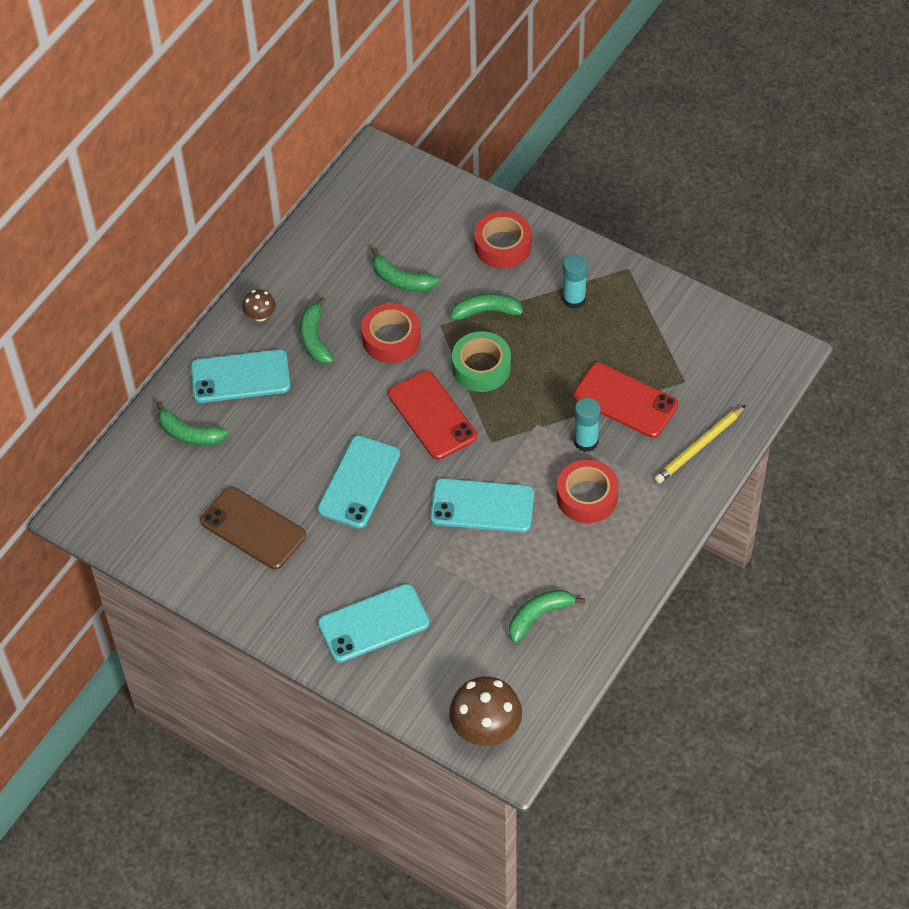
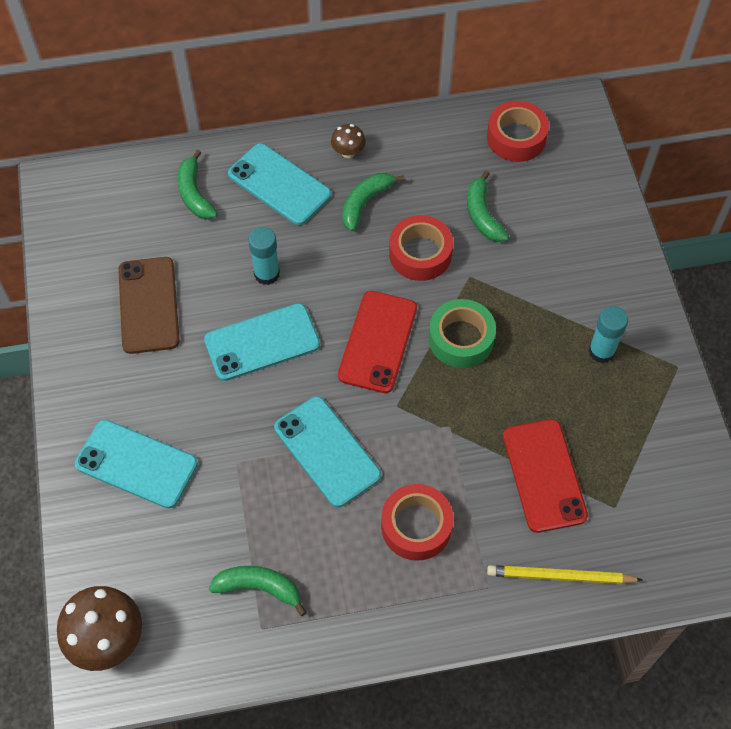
camera: 45 degrees right, 5 degrees up
(487, 311) = (519, 299): green banana -> none
(502, 246) = (594, 257): red tape -> red tape (516, 138)
(586, 441) = (471, 479): turquoise glue stick -> turquoise glue stick (267, 274)

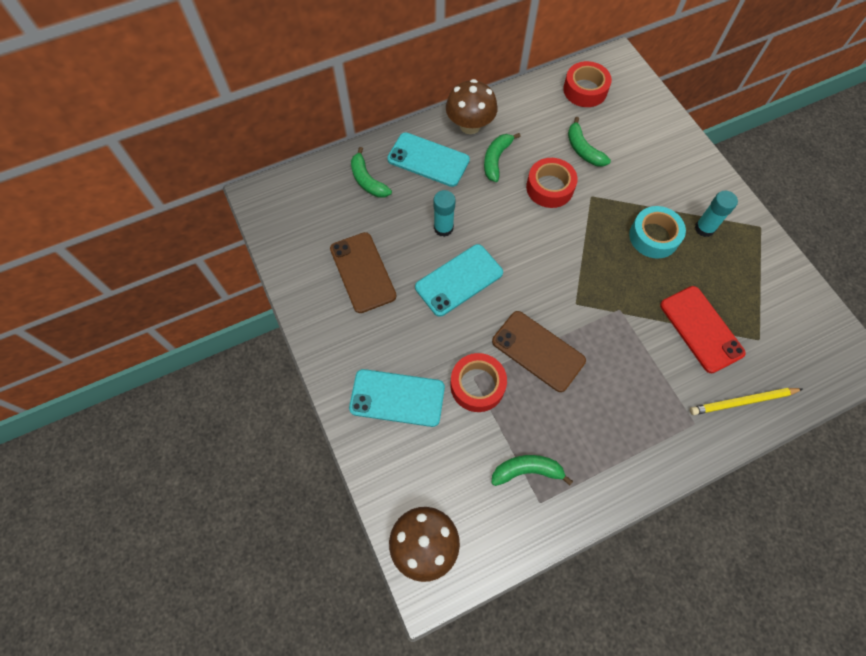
camera: 15 degrees left, 5 degrees up
(327, 451) = (538, 351): turquoise phone -> brown phone
(348, 152) = (470, 125): brown mushroom -> brown mushroom, size x1.93
(378, 342) = (544, 259): red phone -> none
(416, 526) = (625, 391): red tape -> red tape (477, 385)
(461, 339) = (603, 243): green tape -> none
(530, 346) = (654, 236): none -> turquoise tape

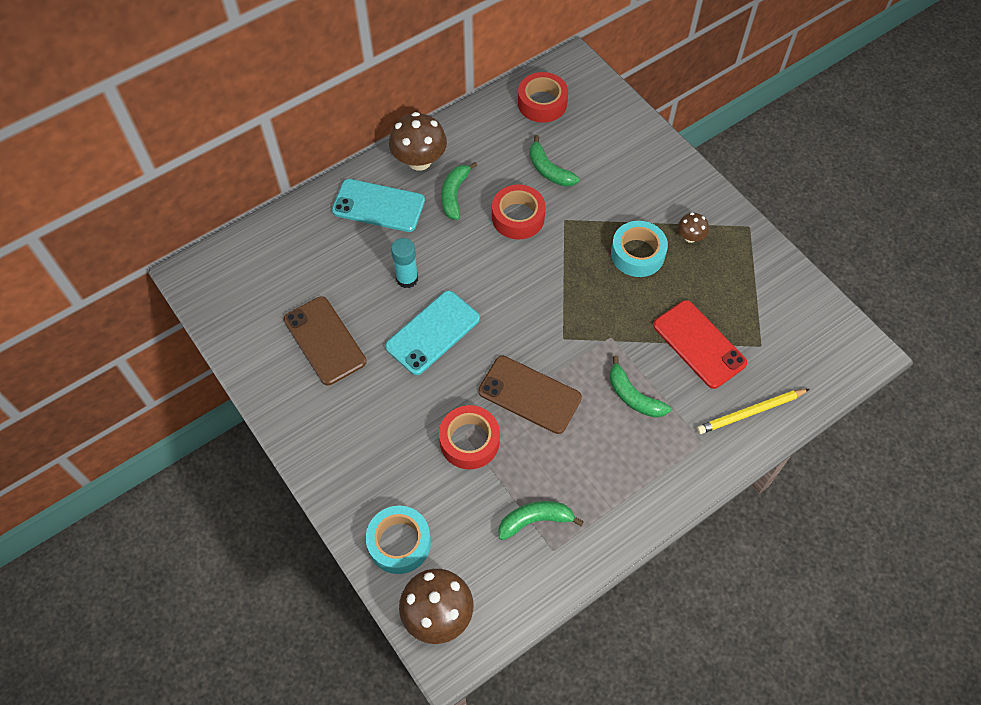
camera: 10 degrees left, 5 degrees down
(367, 180) = (313, 239): green banana -> green banana (633, 396)
(397, 398) = (384, 468): turquoise phone -> none
(400, 470) = (399, 543): none -> turquoise tape
(704, 228) = (690, 237): turquoise glue stick -> brown mushroom

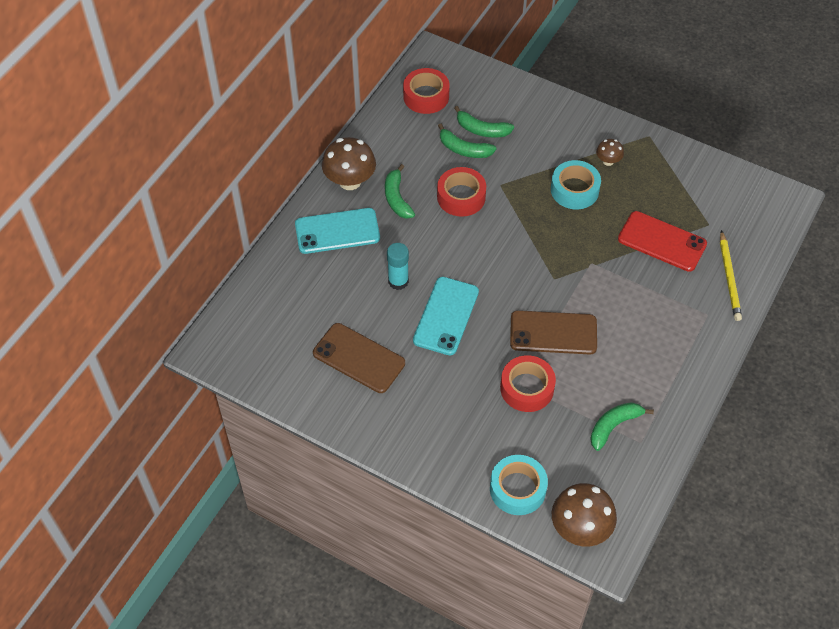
camera: 25 degrees left, 5 degrees down
(633, 396) = (634, 301): green banana -> green banana (482, 130)
(750, 412) = (729, 278): yellow pencil -> yellow pencil turned 45 degrees counterclockwise

